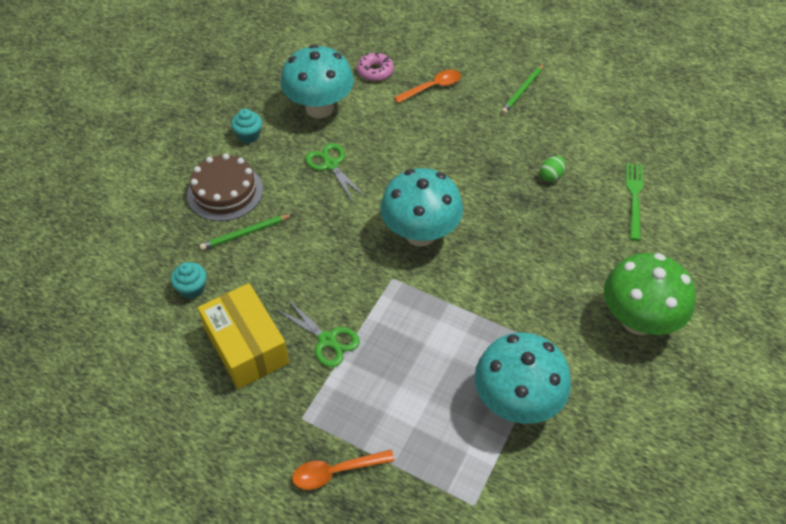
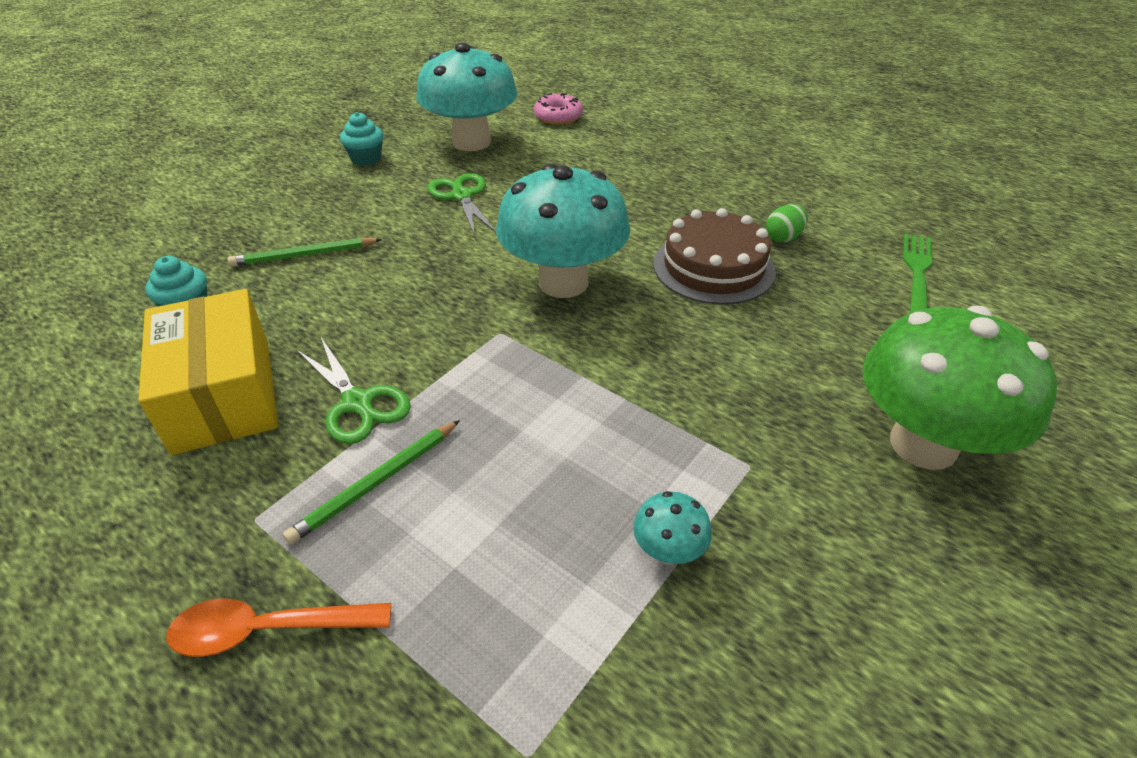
camera: 10 degrees right, 10 degrees down
(225, 192) = (302, 209): brown cake -> brown cake (713, 267)
(432, 87) = (629, 136): orange spoon -> none
(516, 401) = (668, 551): turquoise mushroom -> turquoise mushroom, size x0.41
(522, 90) = (754, 149): green pencil -> green pencil (376, 483)

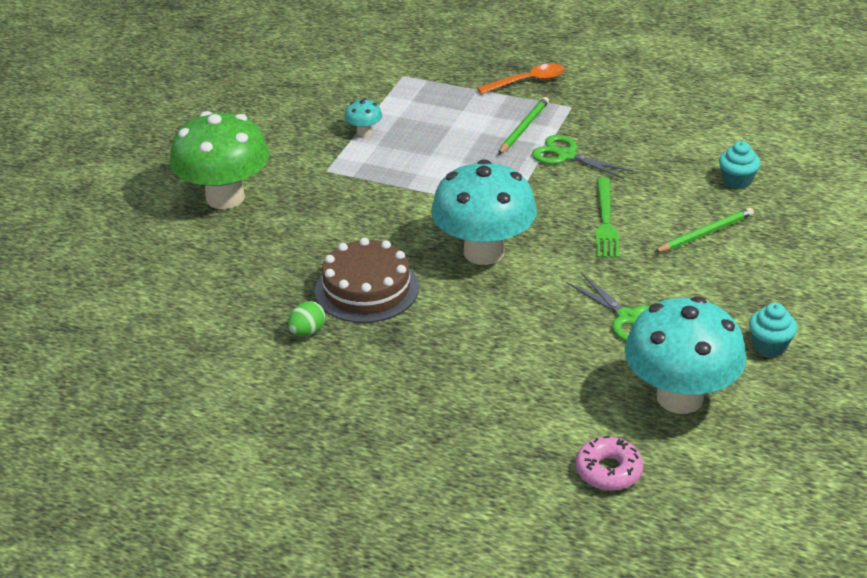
camera: 165 degrees right, 5 degrees down
(222, 394) = (650, 145): yellow box -> none
(917, 275) = (194, 315): green fork -> green fork (605, 221)

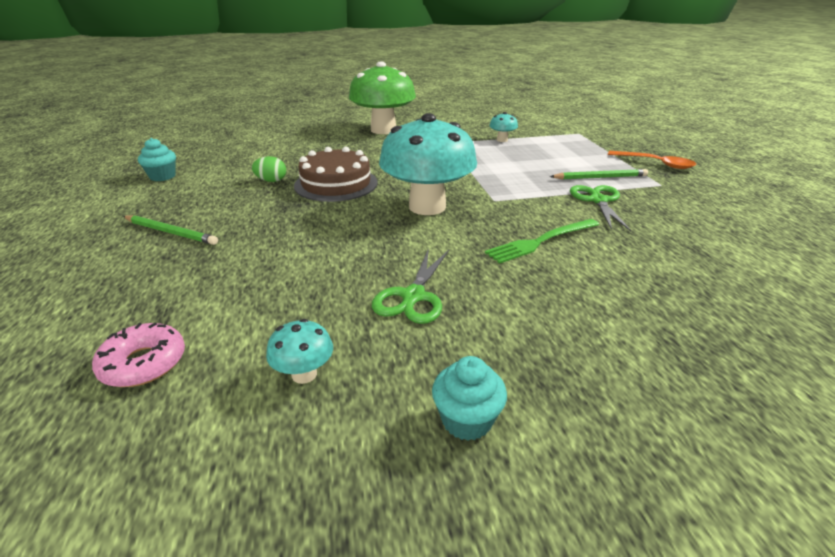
camera: 55 degrees right, 5 degrees down
(680, 397) = (304, 374): turquoise mushroom -> turquoise mushroom, size x0.41
(705, 233) = (609, 298): green pencil -> green pencil (171, 232)
(737, 181) = (727, 290): turquoise cupcake -> turquoise cupcake (162, 176)

